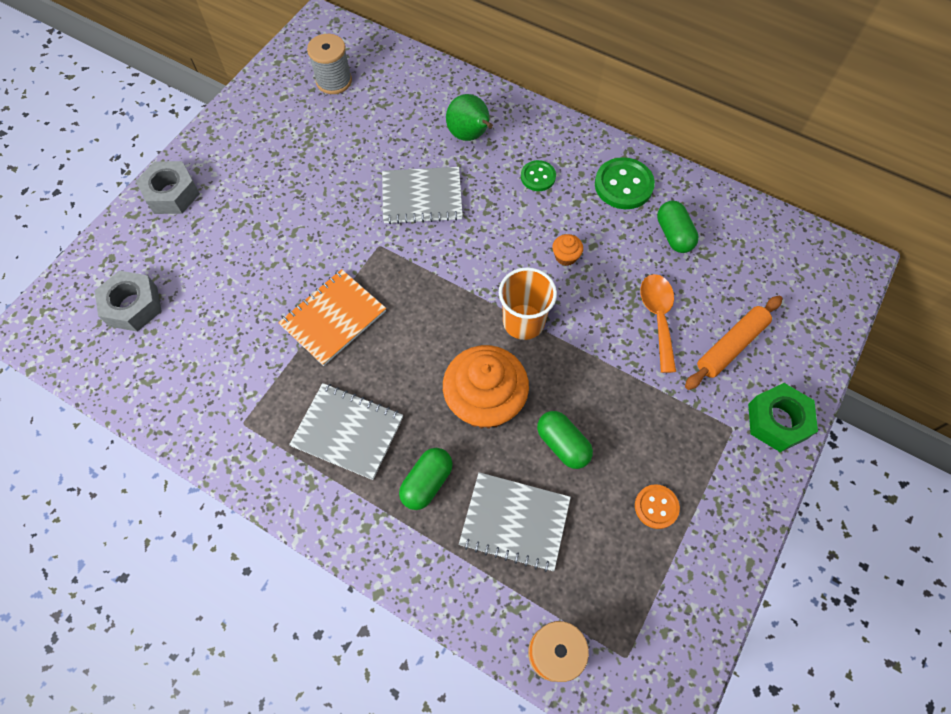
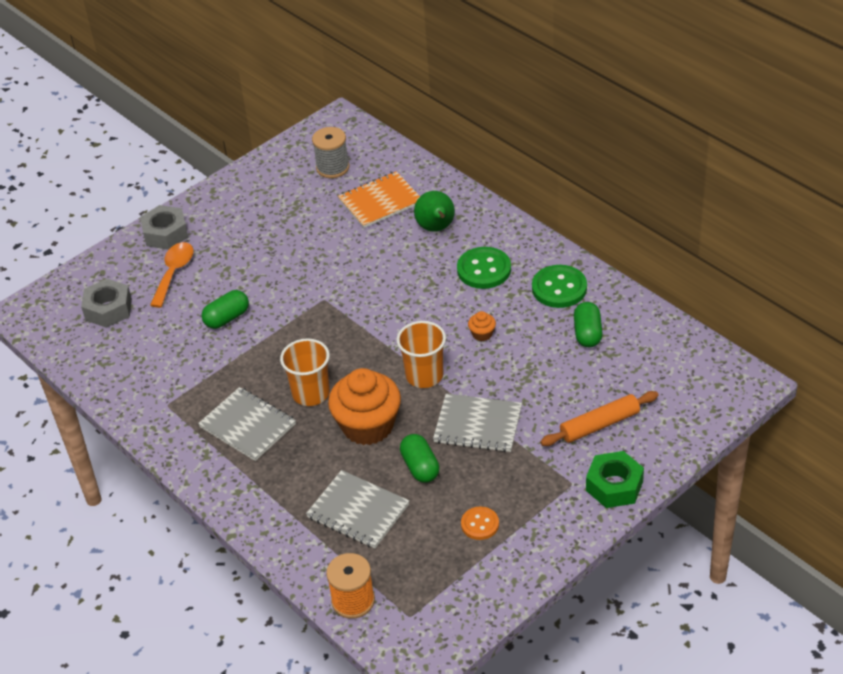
camera: 20 degrees right, 20 degrees down
(333, 318) = (265, 345): orange notebook -> orange notebook (380, 201)
(406, 371) = (311, 393): none -> orange cup
(422, 197) = (374, 269): grey notebook -> grey notebook (478, 425)
(427, 482) = (297, 471): green capsule -> green capsule (227, 318)
(538, 177) = (484, 270): green button -> green button, size x1.65
(658, 317) = (544, 392): orange spoon -> orange spoon (174, 273)

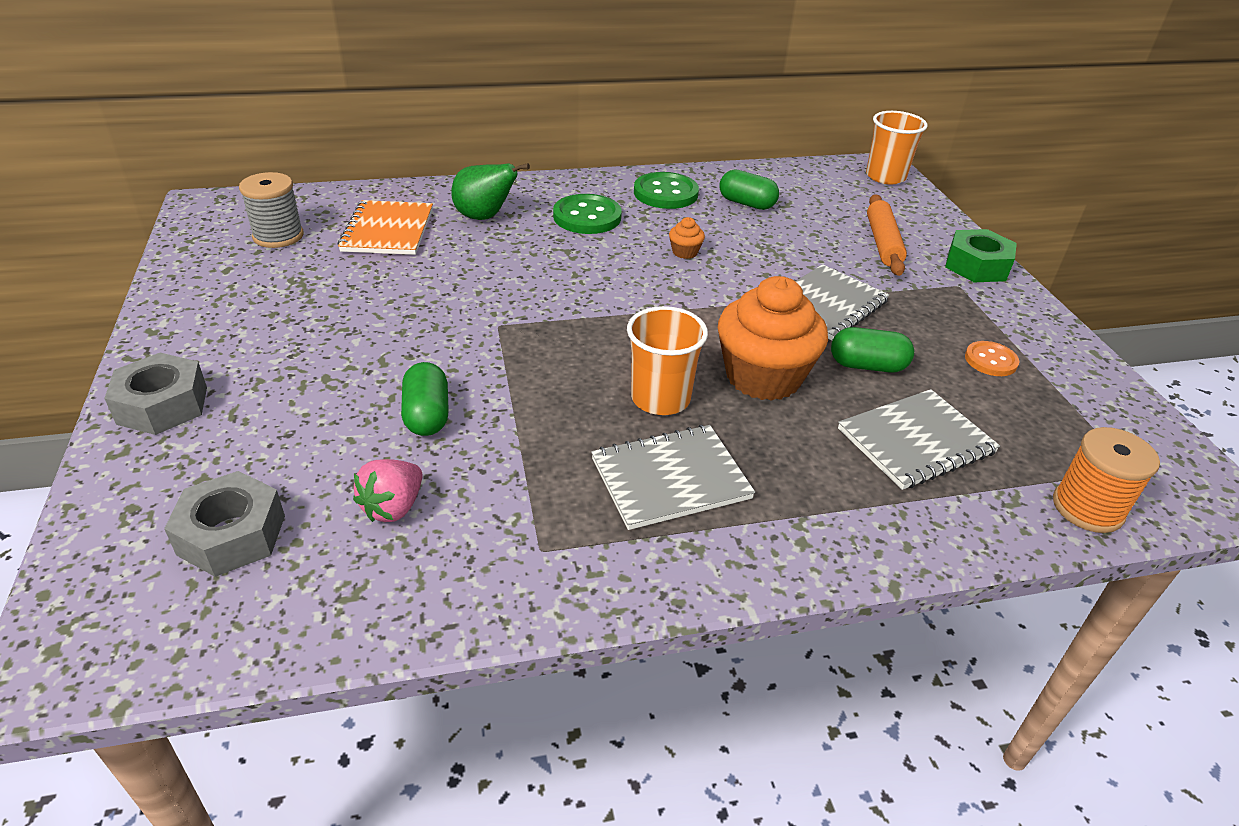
camera: 65 degrees left, 5 degrees down
(158, 345) = (393, 507): none -> pink strawberry
(174, 273) = (259, 429): orange spoon -> none
(424, 375) = (713, 308): orange cup -> orange cup (885, 177)

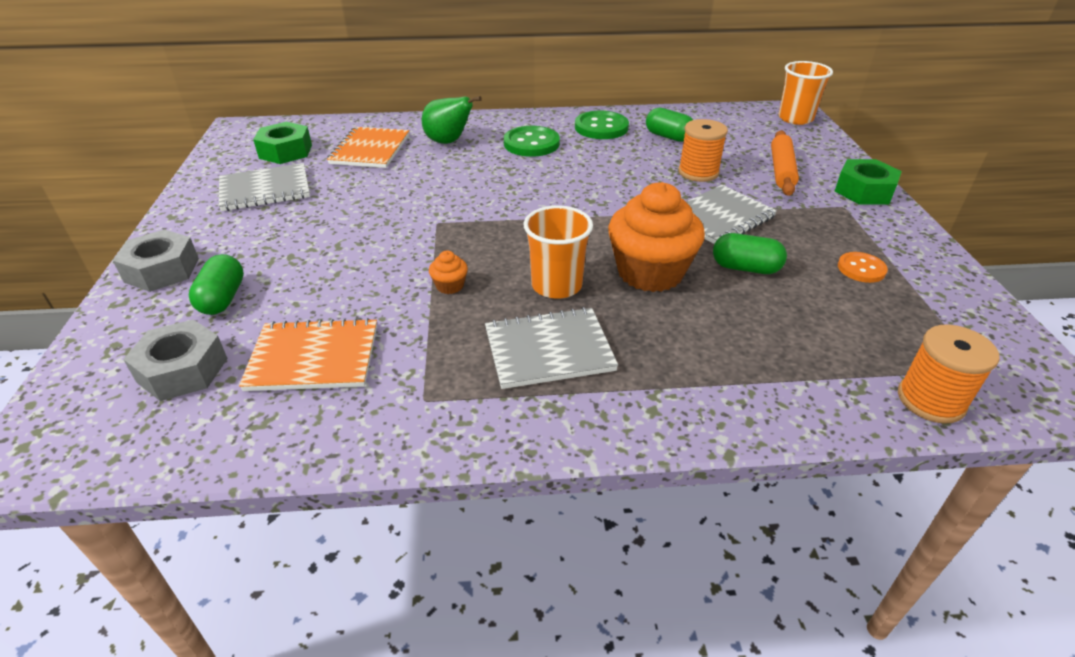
camera: 10 degrees right, 0 degrees up
(278, 236) = (285, 151): grey spool -> green nut
(393, 507) = (313, 357): pink strawberry -> orange notebook
(427, 415) = (361, 288): green capsule -> green capsule (222, 299)
(685, 252) = (606, 172): orange cupcake -> orange cupcake (450, 286)
(790, 249) = (698, 172): none -> orange spool
(915, 441) = (776, 332): grey notebook -> grey notebook (265, 189)

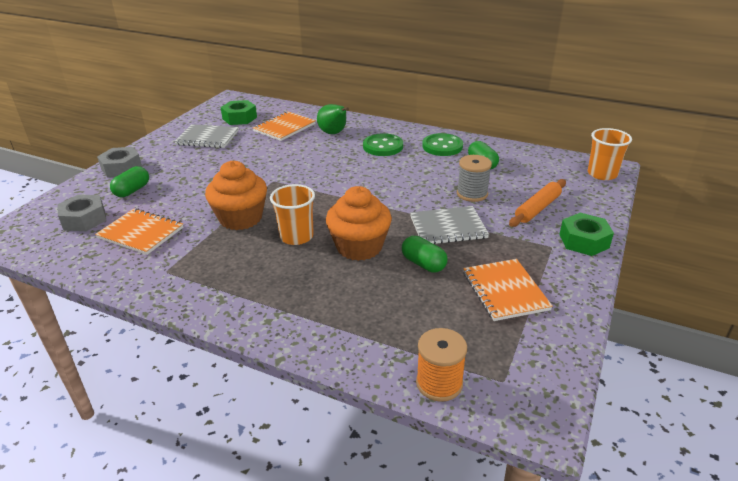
camera: 30 degrees right, 5 degrees down
(450, 286) = (241, 218): orange cupcake -> orange cupcake, size x2.45
(549, 350) = (251, 269): grey notebook -> none
(698, 172) = (472, 194): orange spool -> grey spool
(861, 269) = (505, 291): orange button -> orange notebook

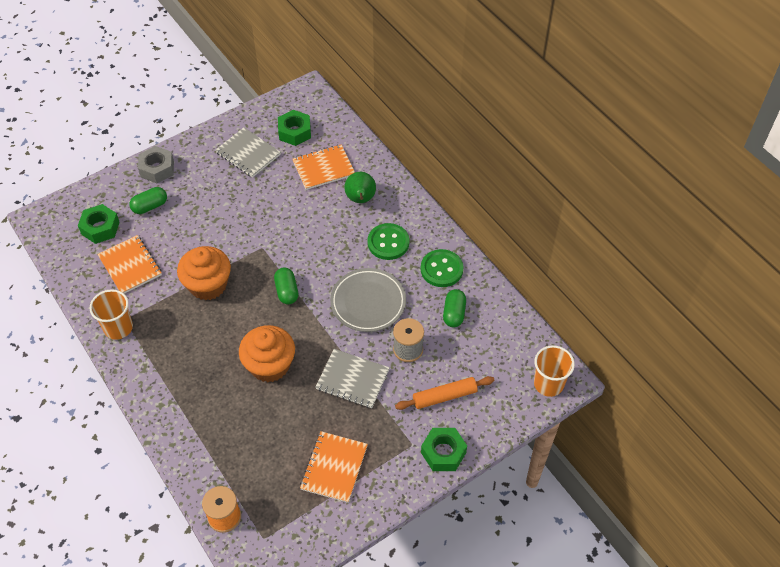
camera: 30 degrees right, 20 degrees up
(84, 219) = (100, 228): grey nut -> green nut
(296, 236) = (233, 329): orange cup -> orange cup (118, 328)
(405, 180) = (368, 302): none -> grey plate
(423, 264) = (301, 409): green capsule -> green capsule (287, 291)

